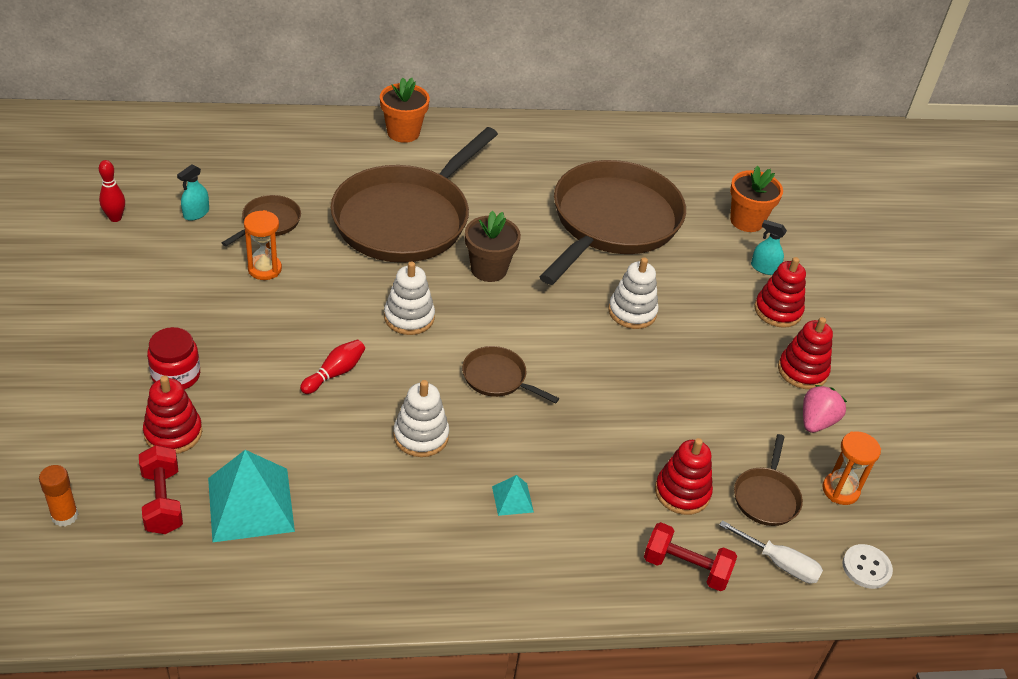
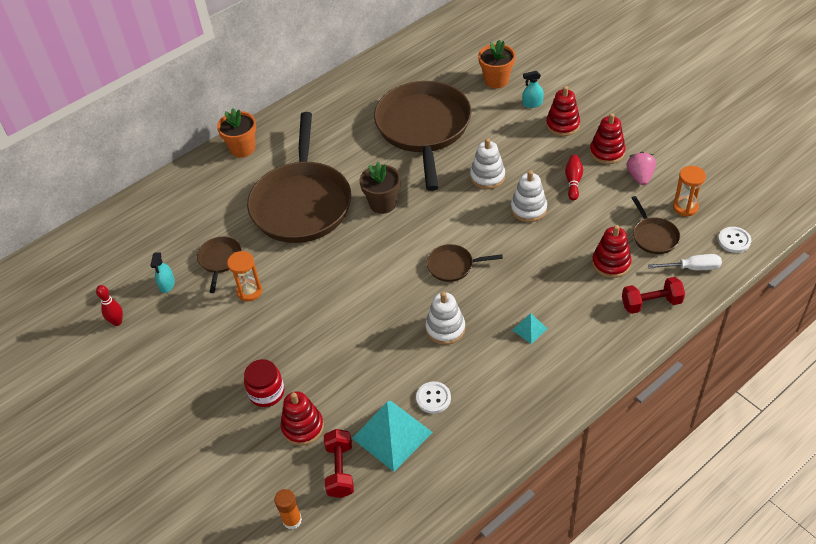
camera: 25 degrees left, 5 degrees up
(162, 501) = (340, 470): red dumbbell -> red dumbbell turned 45 degrees clockwise
(332, 497) = (433, 398): none -> white button
(335, 373) = (359, 326): red bowling pin -> red bowling pin (573, 181)
(409, 317) = (367, 263): white stacking toy -> white stacking toy (528, 209)

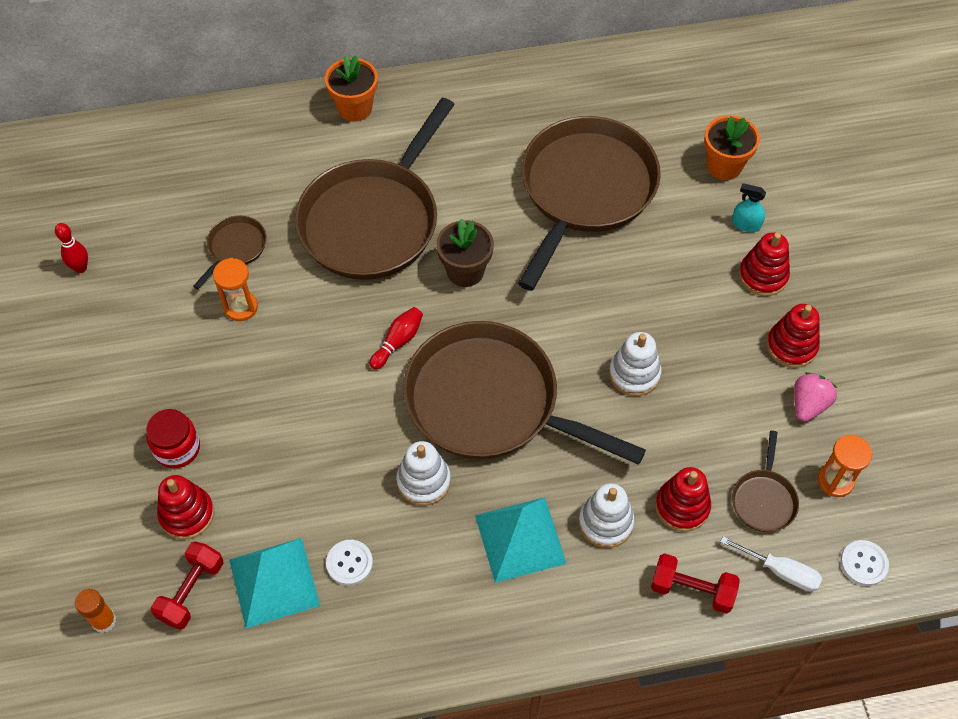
camera: 25 degrees right, 10 degrees up
(167, 284) = (160, 248): turquoise spray bottle -> none
(453, 266) = (489, 402): brown pan -> brown pan, size x2.39
(487, 177) = (615, 301): white stacking toy -> white stacking toy (605, 522)
(529, 329) = (520, 539): turquoise pyramid -> turquoise pyramid, size x2.13
(573, 181) = (717, 365): red bowling pin -> red bowling pin (398, 342)

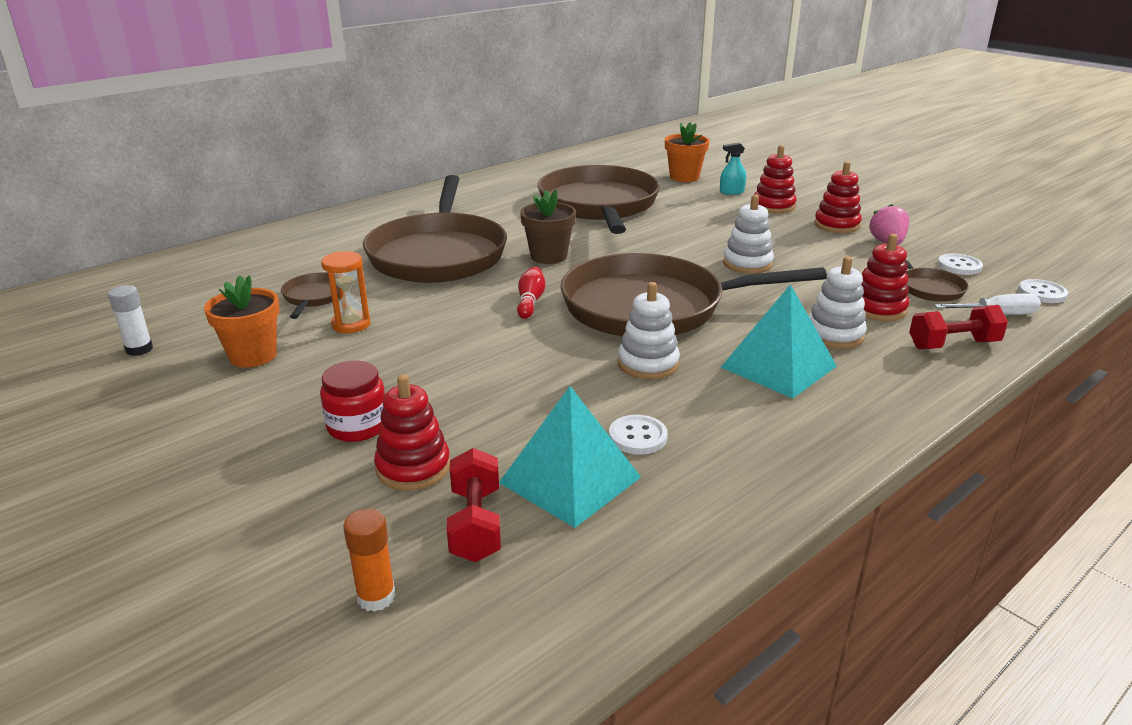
camera: 30 degrees left, 30 degrees down
(80, 268) = (139, 349): red bowling pin -> white glue stick
(355, 108) = (366, 214): orange flower pot -> orange flower pot (253, 356)
(835, 481) = (959, 266): orange hourglass -> white button

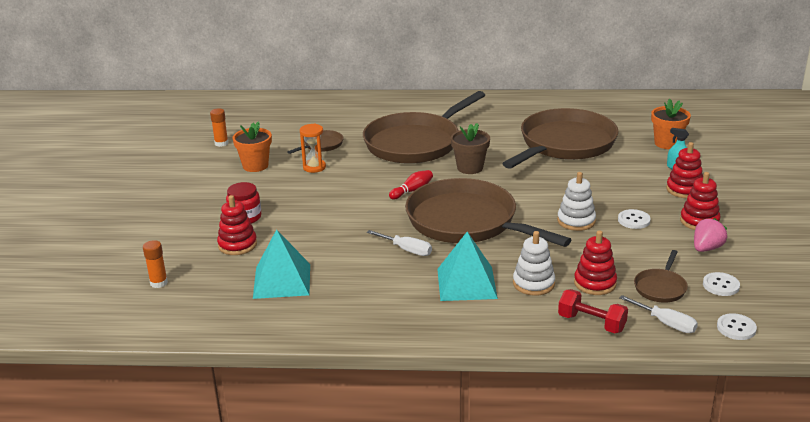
camera: 45 degrees right, 0 degrees up
(139, 349) = (221, 143): white glue stick -> orange glue stick
(476, 524) = (223, 278): red dumbbell -> none
(637, 437) = (338, 279): white button -> white button (633, 220)
(648, 364) = (406, 250): white stacking toy -> white screwdriver

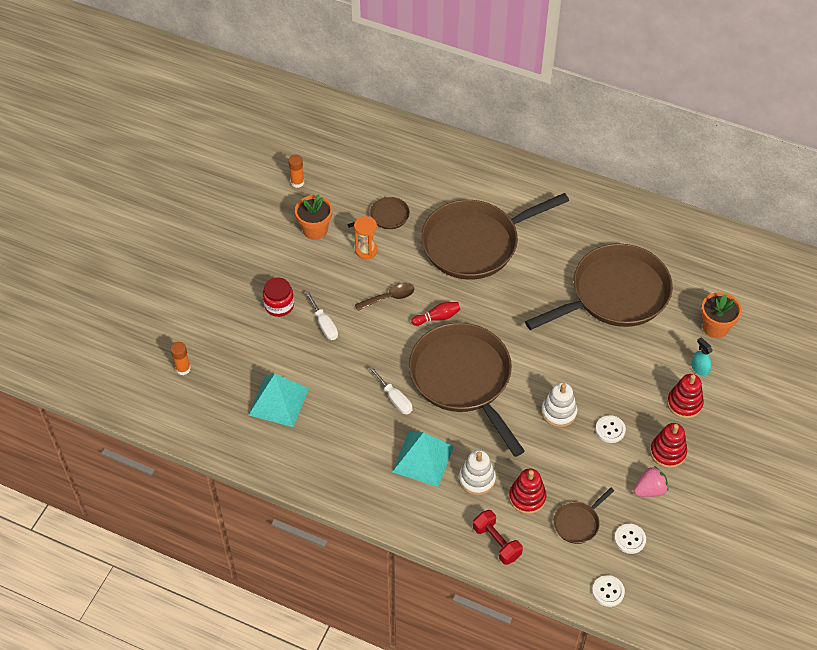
camera: 20 degrees right, 25 degrees up
(237, 245) = (260, 341): red stacking toy -> none
(356, 189) = (389, 297): none -> brown spoon
(470, 168) = (506, 300): brown flower pot -> none
(665, 323) = (555, 564): white screwdriver -> white screwdriver (324, 324)

